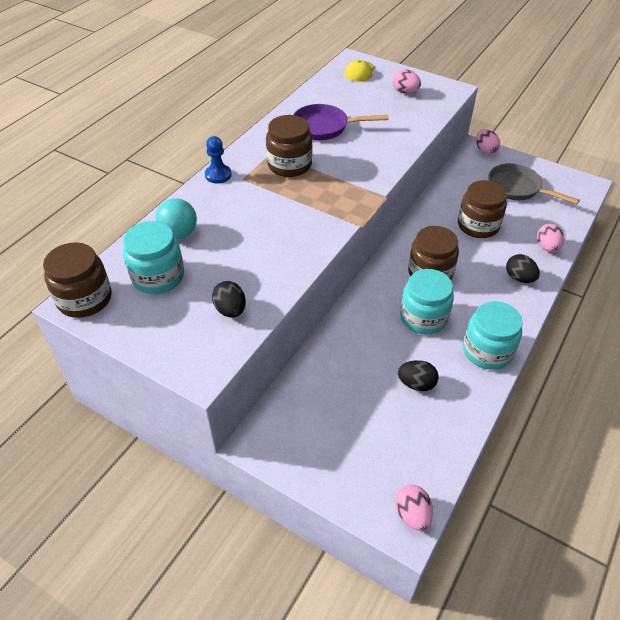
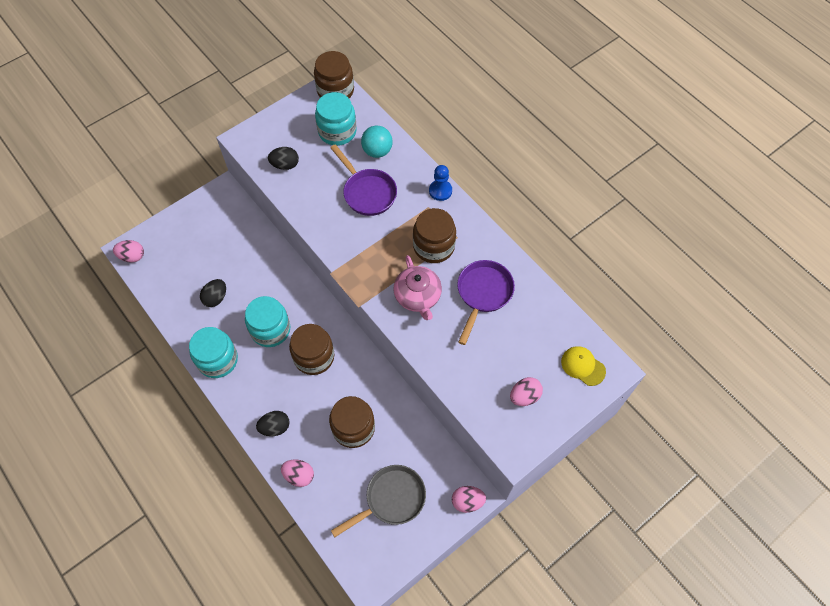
camera: 110 degrees right, 15 degrees up
(243, 226) = (367, 192): none -> purple pan
(351, 162) = (418, 296): none -> pink teapot

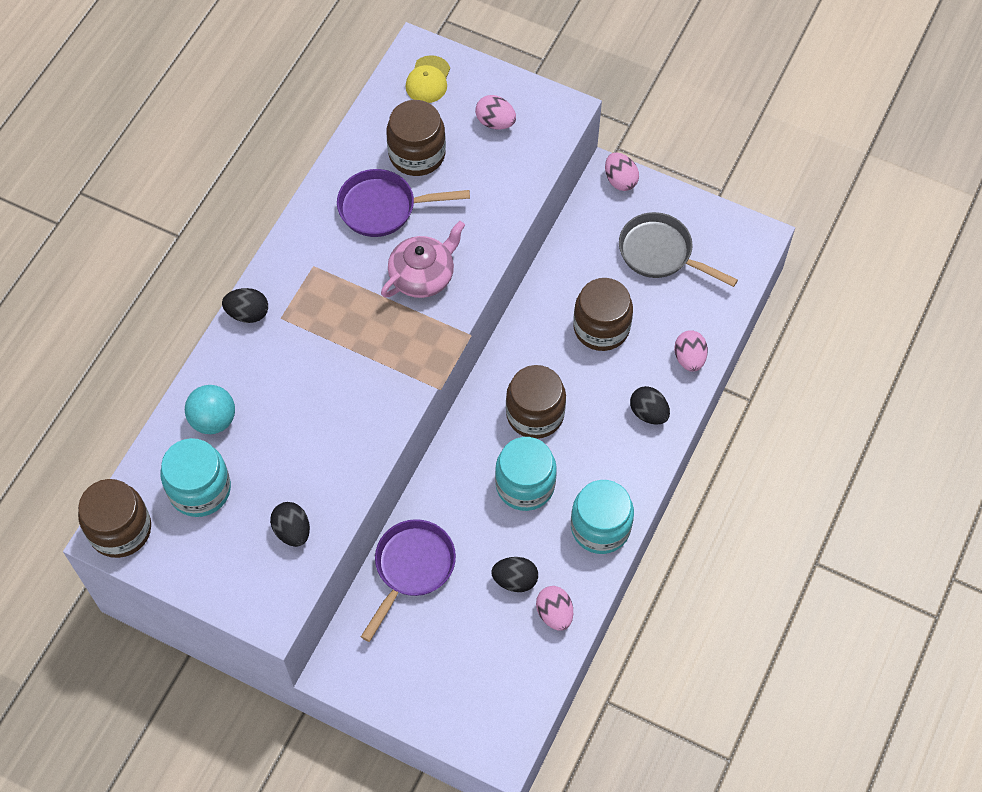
camera: 115 degrees left, 0 degrees up
(132, 256) = (508, 737): pink egg -> pink egg (554, 613)
(367, 192) = (291, 401): purple pan -> purple pan (411, 568)
(433, 246) = (340, 287): brown jar -> brown jar (417, 154)
(440, 191) = (248, 313): blue pawn -> black egg

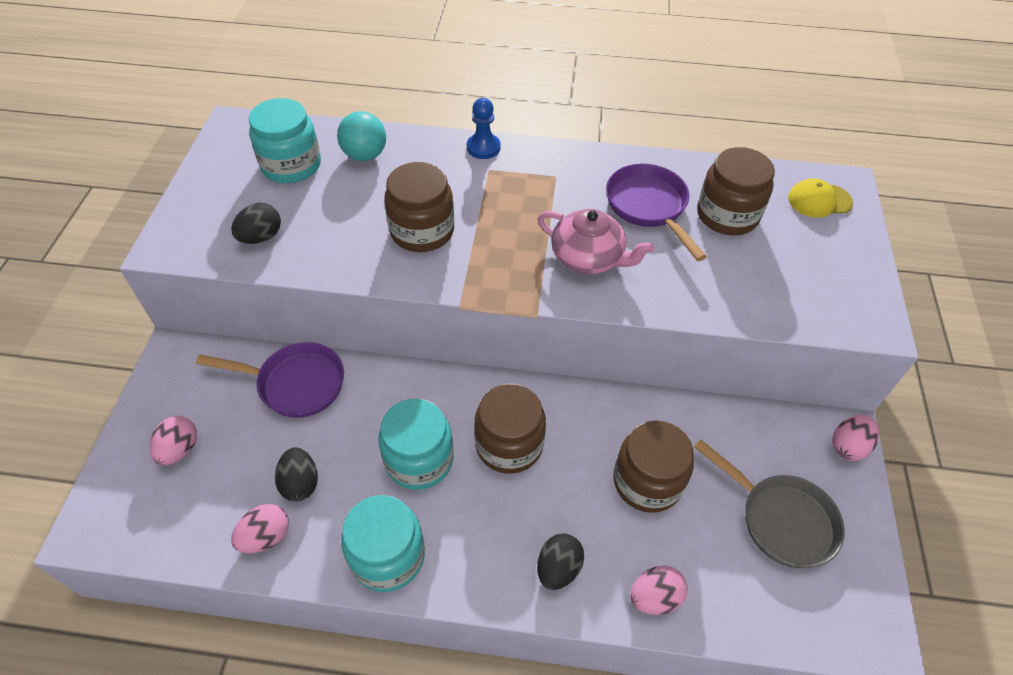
camera: 70 degrees right, 10 degrees down
(120, 529) = (241, 129): brown jar -> brown jar (422, 231)
(248, 313) = (483, 147): black egg -> blue pawn
(495, 122) = (811, 267): pink egg -> pink egg (179, 449)
(660, 253) = (780, 519): grey pan -> grey pan turned 120 degrees clockwise

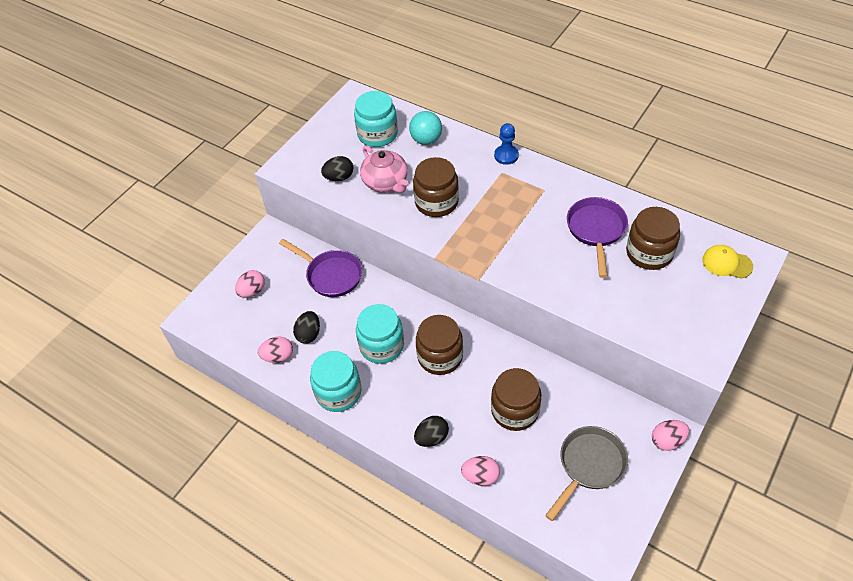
camera: 30 degrees right, 0 degrees up
(588, 257) = (533, 252): pink teapot -> pink teapot (386, 182)
(780, 519) = (589, 466): grey pan -> grey pan turned 120 degrees counterclockwise

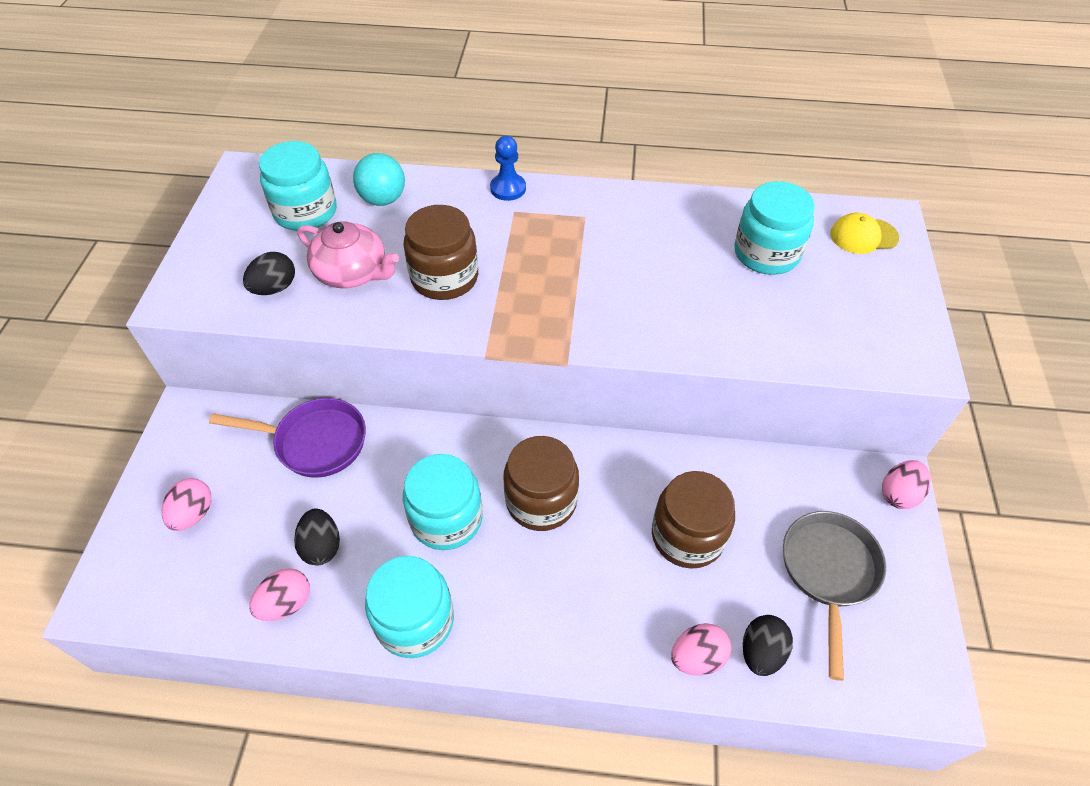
camera: 30 degrees left, 0 degrees up
(432, 438) = (595, 629): black egg -> black egg (761, 652)
(596, 230) = (683, 247): purple pan -> none
(649, 253) = (766, 253): brown jar -> turquoise jar

